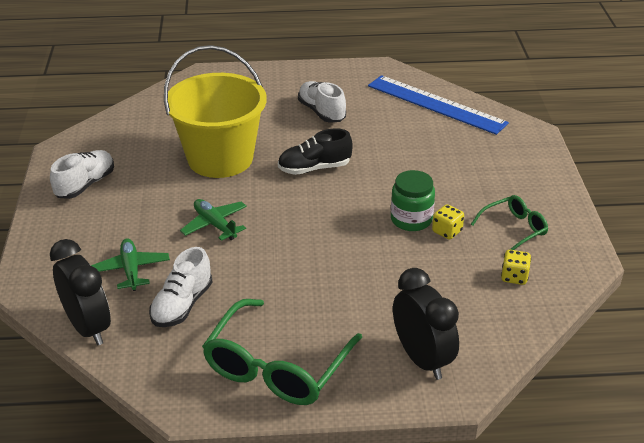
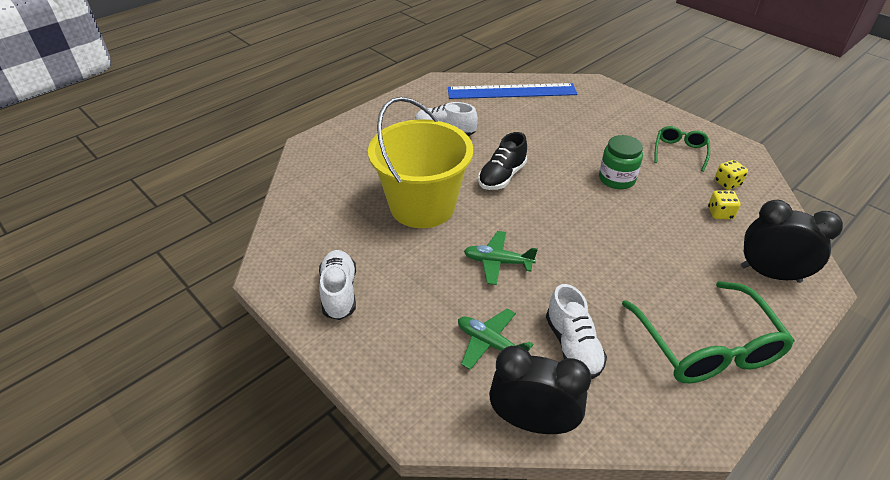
camera: 40 degrees left, 5 degrees up
(447, 231) = (648, 175): yellow dice -> yellow dice (720, 213)

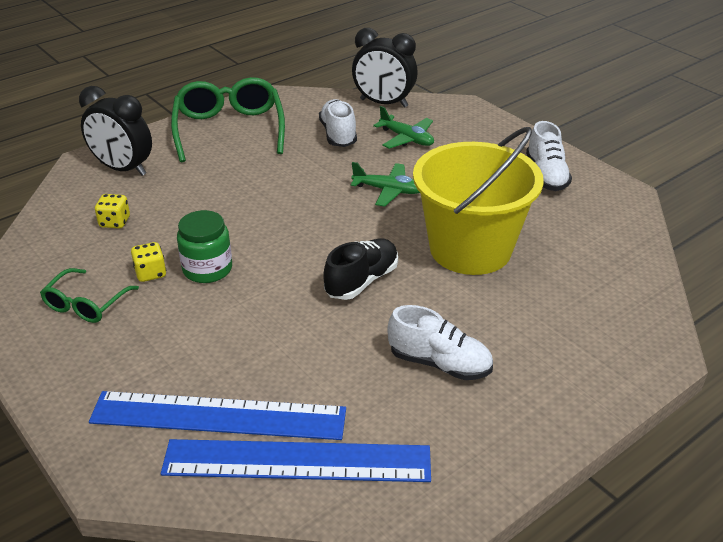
camera: 175 degrees left, 5 degrees down
(559, 105) = (218, 415): none -> blue ruler
(727, 183) = (68, 256): yellow dice -> yellow dice (150, 273)

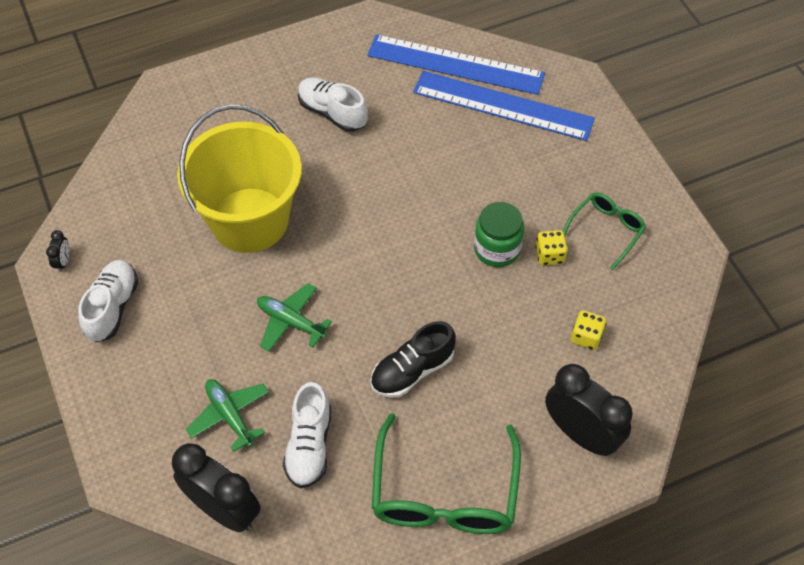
camera: 165 degrees left, 20 degrees up
(361, 281) = (362, 204): black shoe -> black shoe (412, 371)
(615, 194) = (63, 261): none -> black clock

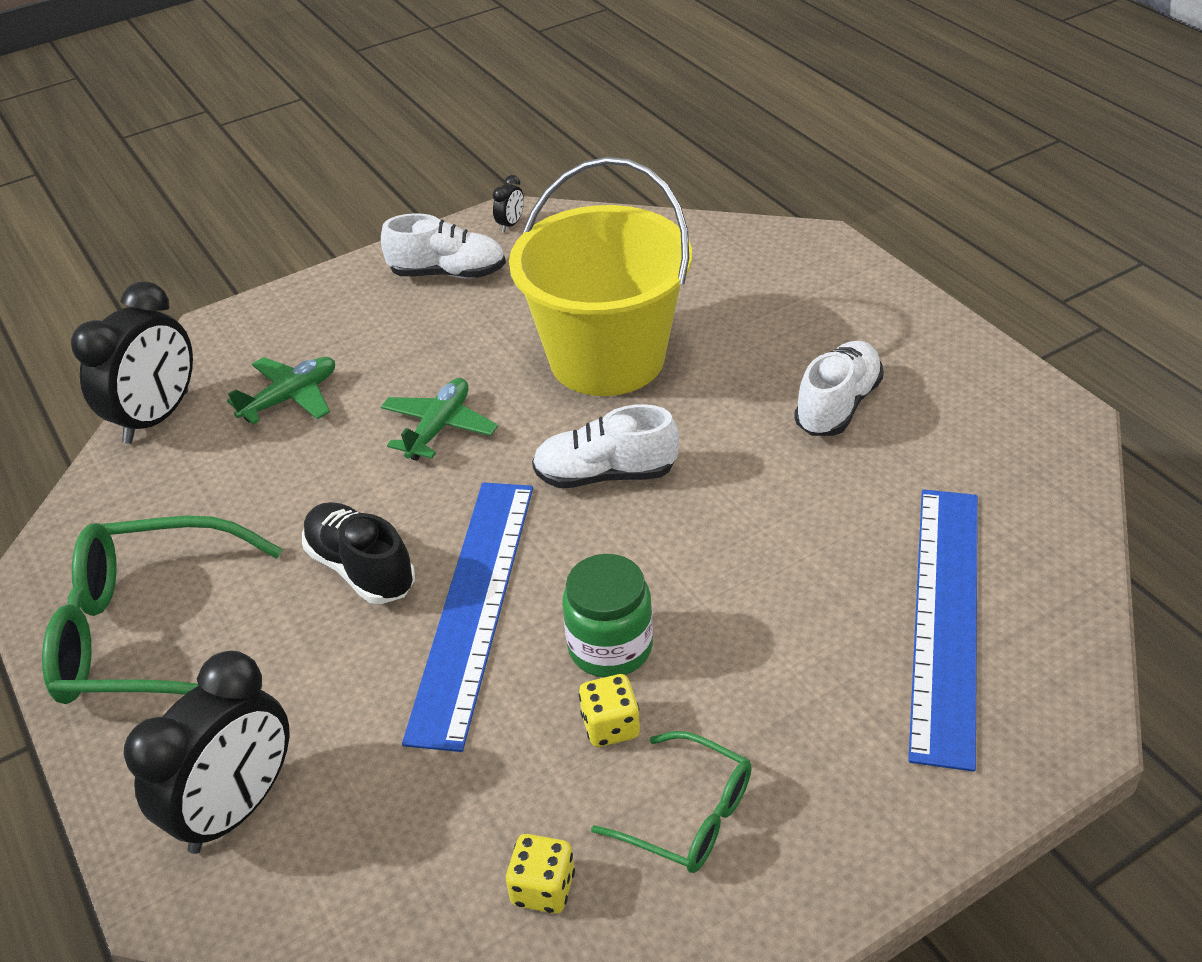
camera: 85 degrees right, 15 degrees down
(63, 261) = (510, 224): black clock -> black clock turned 60 degrees counterclockwise
(309, 445) = (241, 478): white shoe -> white shoe (605, 475)
(455, 64) = (1016, 538): blue ruler -> blue ruler (473, 606)
(586, 337) = (436, 800): yellow dice -> yellow dice (543, 888)

